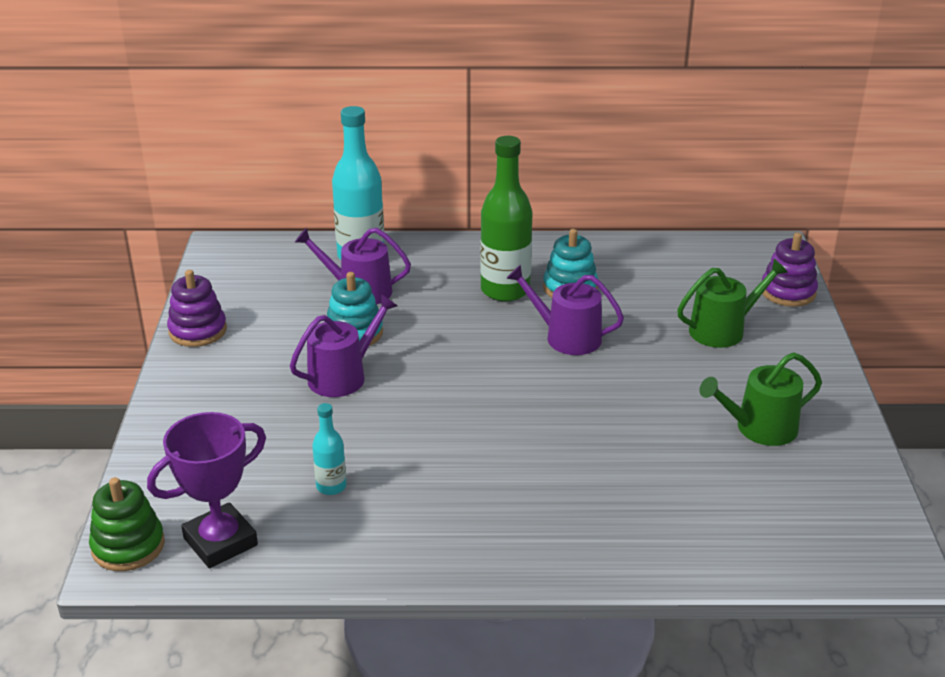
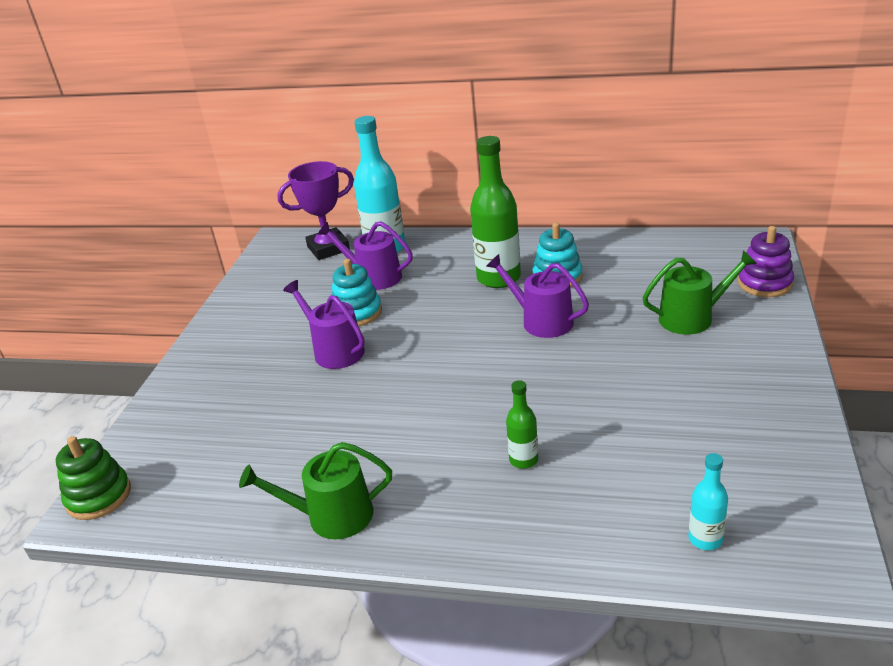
camera: 15 degrees right, 0 degrees up
(198, 331) = (232, 308): purple stacking toy -> none
(220, 541) = (175, 498): purple trophy -> purple trophy (328, 248)
(331, 486) = (288, 451): turquoise bottle -> turquoise bottle (705, 539)
(343, 376) = (334, 350): purple watering can -> purple watering can turned 105 degrees counterclockwise
(588, 481) = (523, 460): none -> green bottle
(759, 428) = (707, 415): green watering can -> green watering can (331, 516)

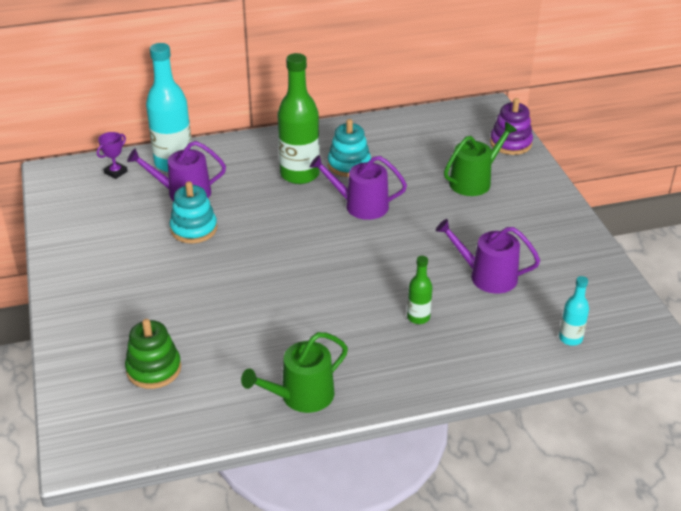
camera: 30 degrees left, 5 degrees up
(99, 496) = (81, 438): green stacking toy -> green stacking toy (154, 369)
(328, 248) = (115, 172): purple trophy -> purple trophy, size x0.50
(334, 350) = (199, 266): purple watering can -> purple watering can (487, 276)

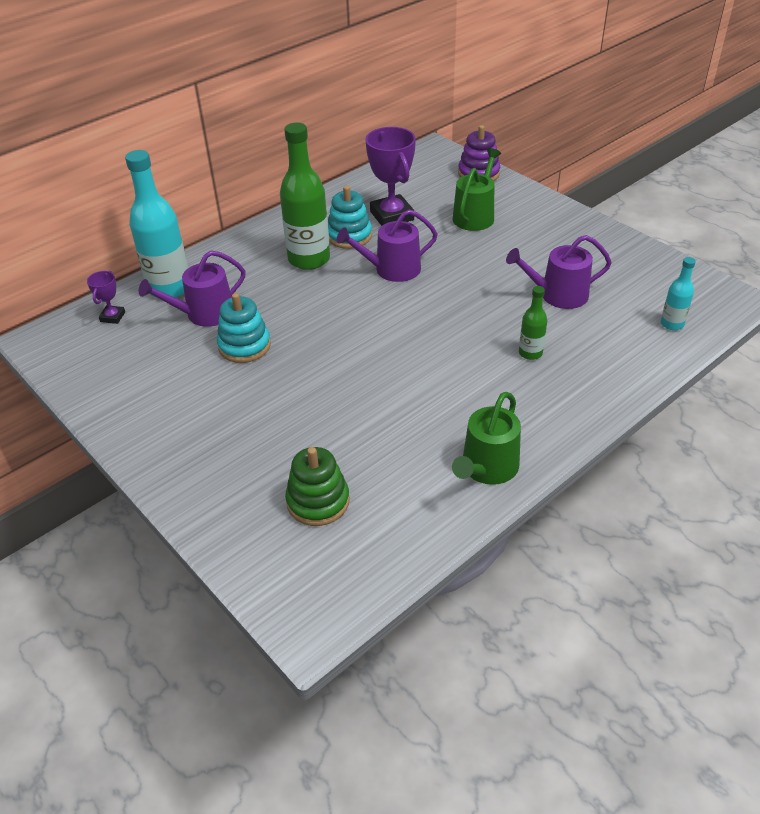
camera: 25 degrees left, 5 degrees up
(400, 158) = (392, 216): none -> purple trophy

